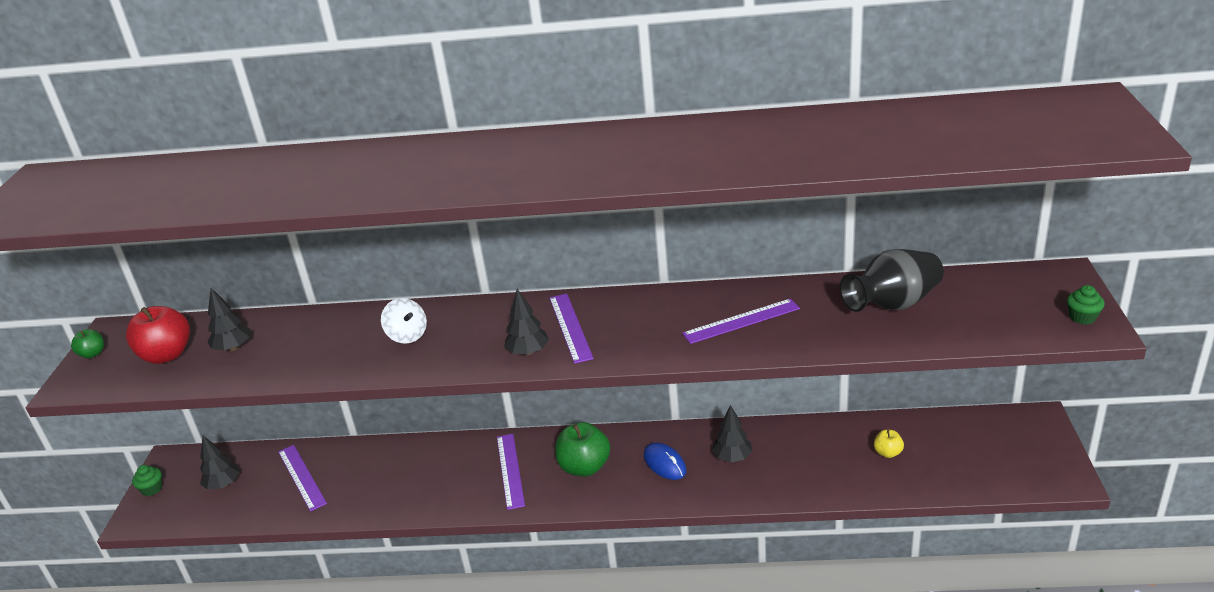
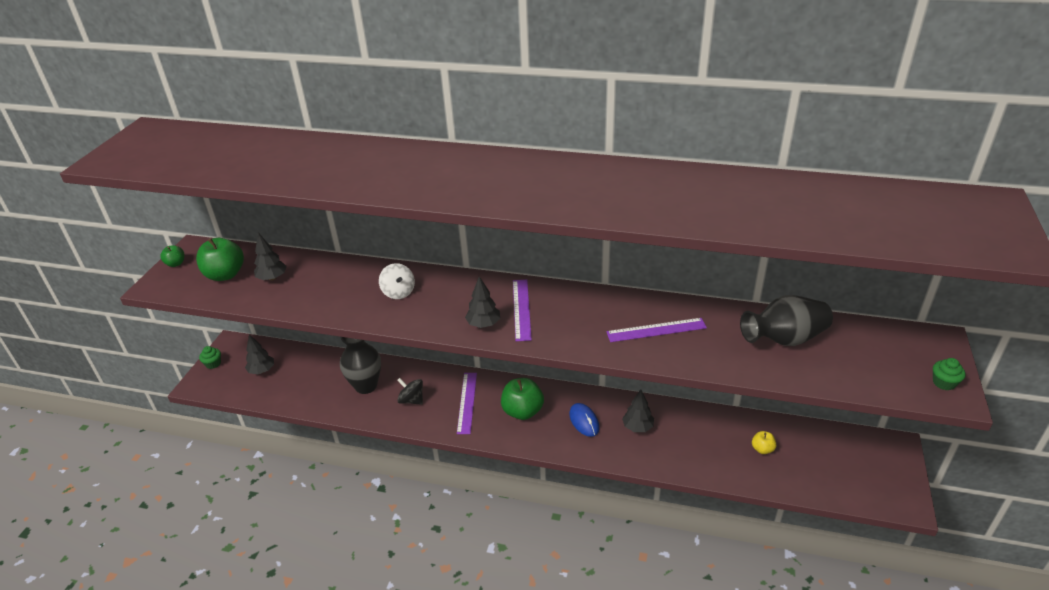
camera: 10 degrees right, 5 degrees up
(167, 355) = (225, 275): red apple -> green apple
(302, 477) = (317, 376): purple ruler -> none
(371, 476) = (366, 386): none -> black vase
(437, 481) = (411, 400): none -> black spinning top

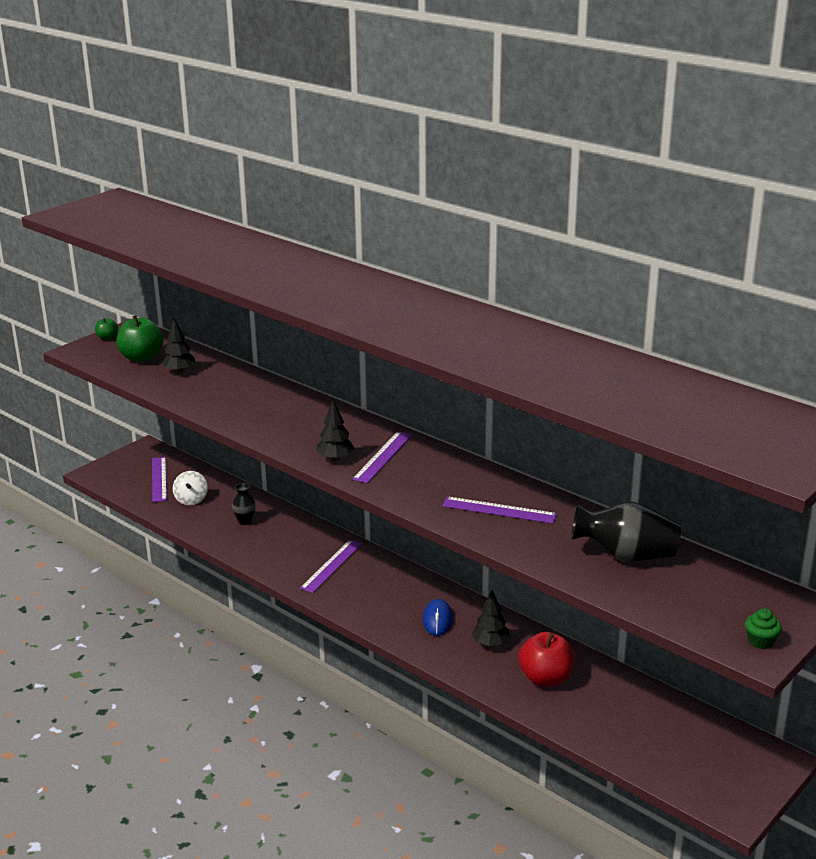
camera: 25 degrees right, 10 degrees down
(213, 364) = (120, 460): green cupcake -> none
(262, 370) = (159, 479): black tree -> purple ruler
(366, 386) = (245, 521): black vase -> black vase, size x0.53
(398, 292) = (281, 412): white spinning top -> white spinning top (191, 499)
(411, 400) = (279, 547): black spinning top -> none
(522, 411) = (381, 591): green apple -> none
(699, 442) = (545, 678): none -> red apple
(762, 449) = (612, 708): yellow apple -> none

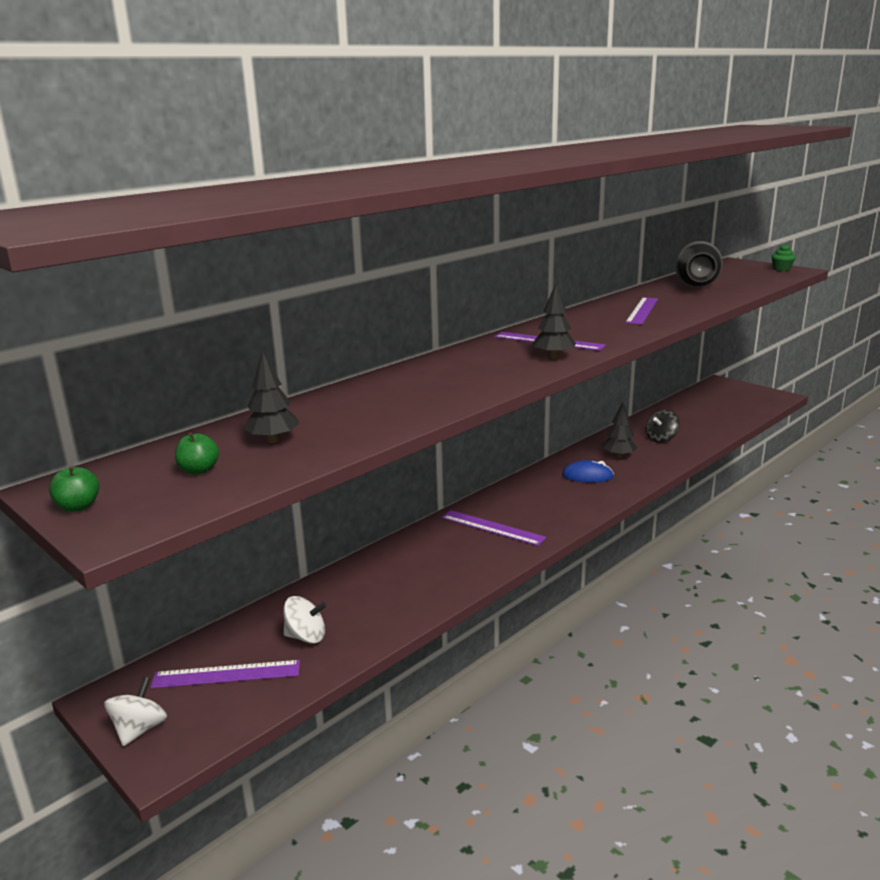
camera: 85 degrees left, 5 degrees down
(118, 463) = (139, 729): none -> white spinning top
(141, 358) = (199, 470): green apple -> green apple, size x0.51
(245, 521) = (381, 587): black vase -> none
(545, 678) = (661, 439): red apple -> black spinning top

